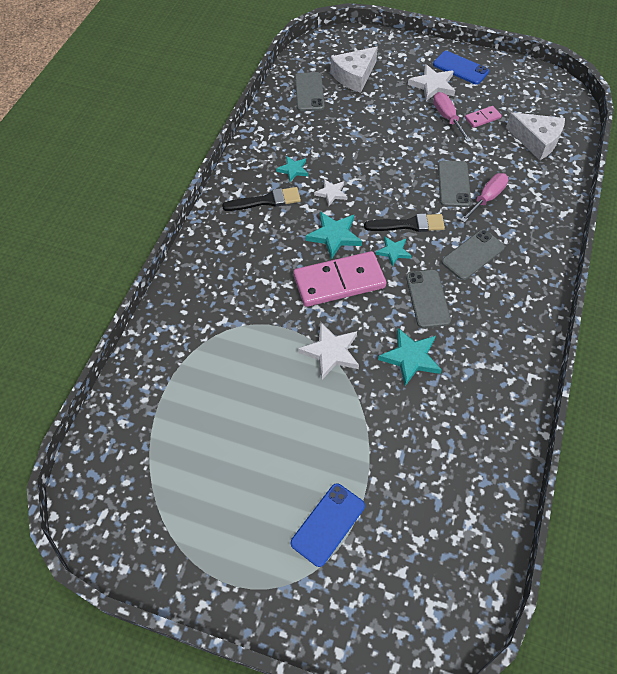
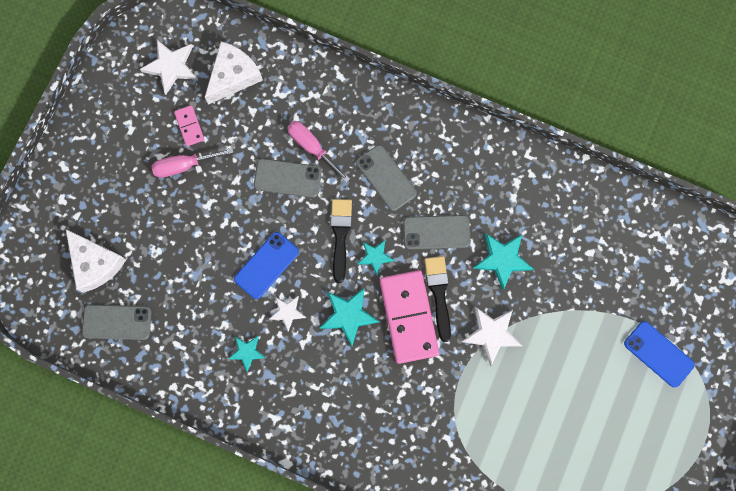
camera: 85 degrees left, 20 degrees up
(266, 201) = (291, 386): black brush -> black brush (438, 293)
(432, 85) = (125, 172): white star -> white star (171, 67)
(460, 68) = (99, 133): blue phone -> blue phone (266, 265)

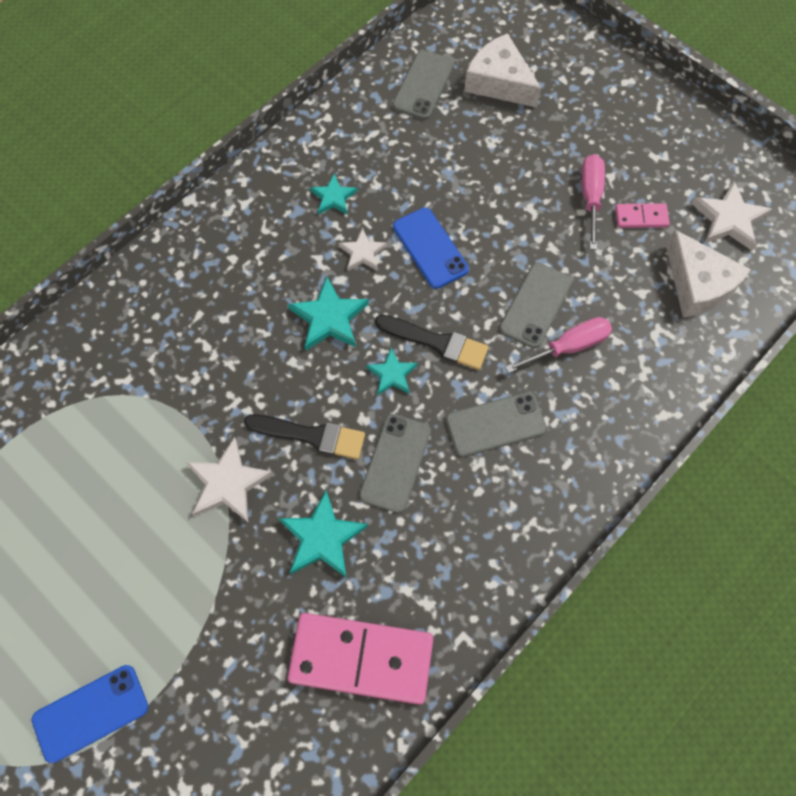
camera: 110 degrees right, 10 degrees down
(95, 264) = (499, 82): white cheese -> white cheese turned 60 degrees clockwise
(409, 317) = (296, 388): pink domino -> pink domino (361, 659)

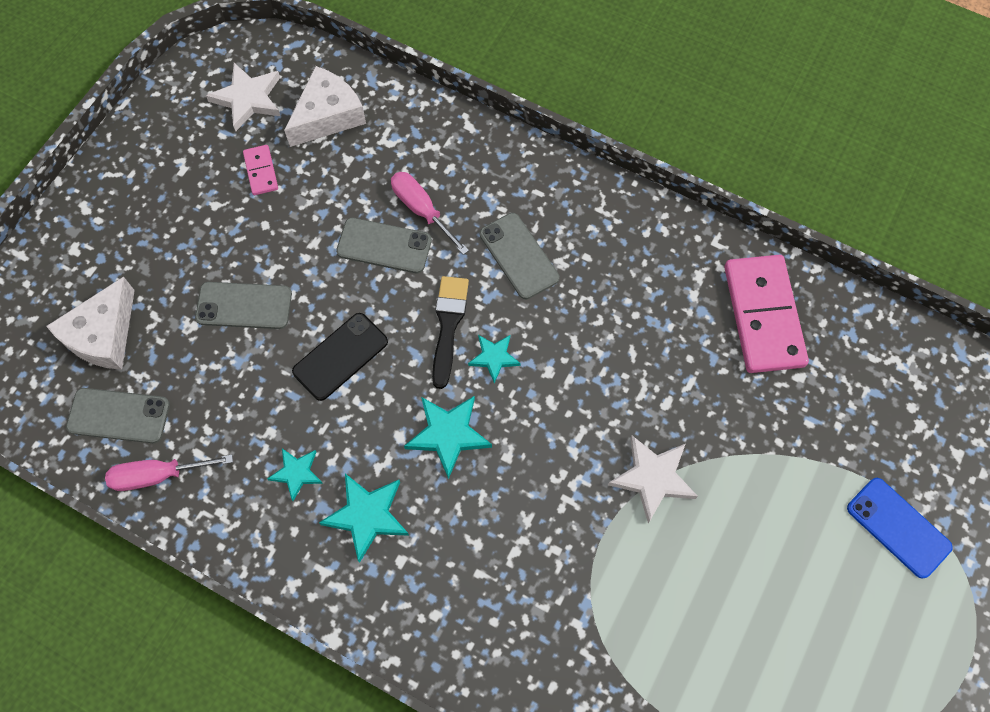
camera: 105 degrees left, 0 degrees up
(311, 435) = (580, 415): black brush -> none
(322, 538) = (674, 376): turquoise star -> turquoise star (367, 516)
(362, 253) = (361, 423): white star -> none
(395, 463) = (583, 332): grey phone -> grey phone (244, 306)
(430, 248) = (340, 356): blue phone -> black phone
(590, 197) = (246, 219): pink screwdriver -> pink screwdriver (158, 475)

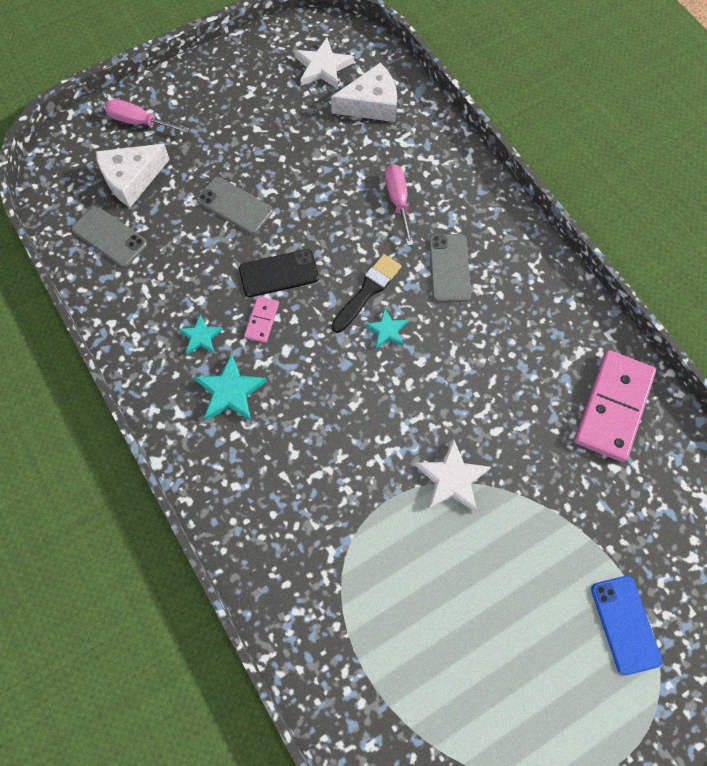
camera: 30 degrees right, 0 degrees up
(158, 475) = (110, 289): pink screwdriver -> pink screwdriver (139, 122)
(261, 171) = (301, 120): pink domino -> pink domino (262, 320)
(384, 246) = (356, 213): grey phone -> none
(448, 434) = (320, 367): turquoise star -> none

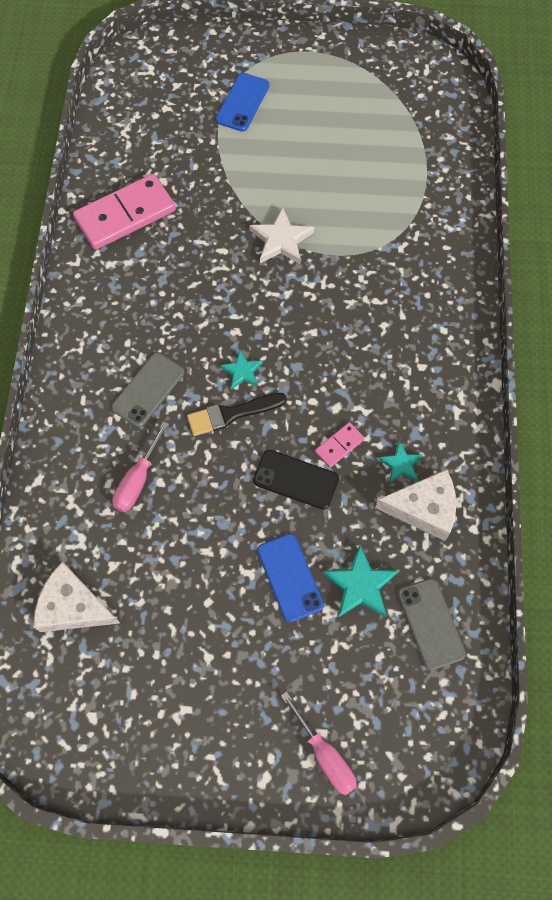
camera: 145 degrees left, 0 degrees up
(132, 179) = (373, 681): white cheese -> white cheese (423, 509)
(230, 392) = (404, 402): turquoise star -> turquoise star (360, 585)
(234, 206) = (290, 577): grey phone -> blue phone
(322, 67) = (83, 692): white star -> none

